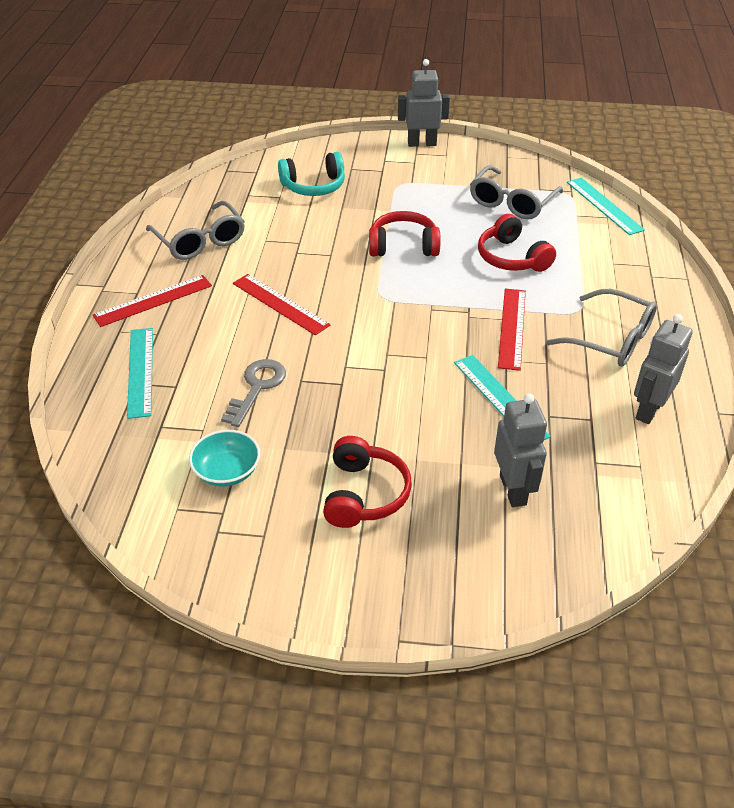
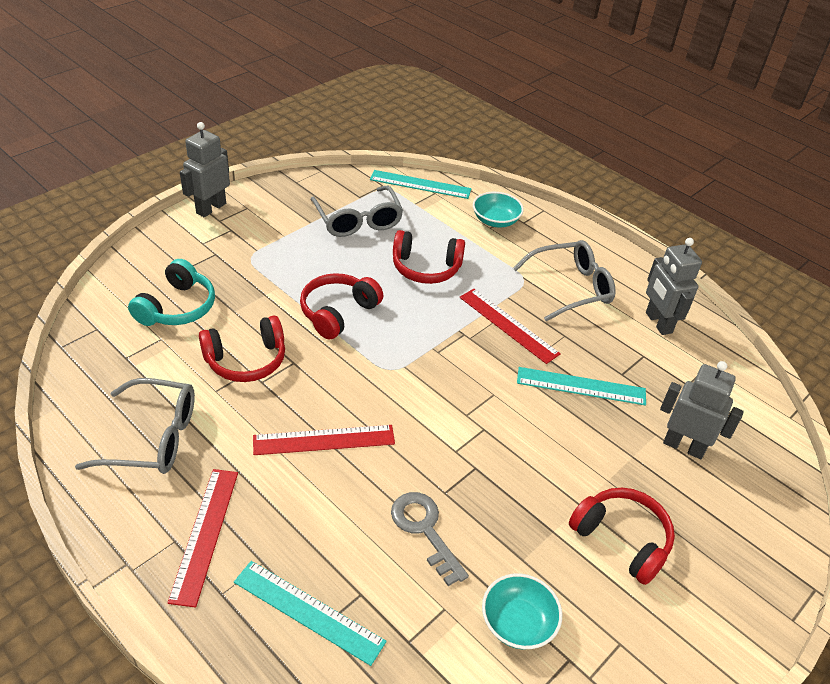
camera: 55 degrees left, 0 degrees up
(306, 236) = (246, 360): none -> red headphones
(626, 261) = (495, 221): none -> turquoise bowl

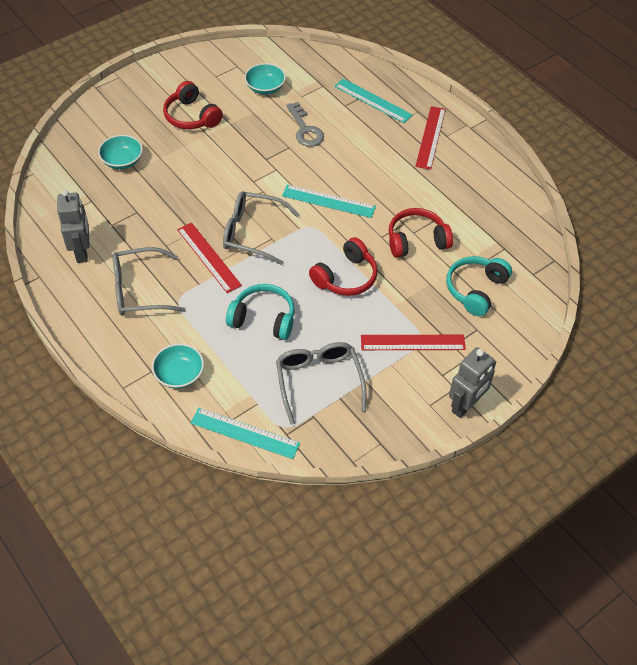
camera: 170 degrees left, 10 degrees up
(153, 438) = (471, 191): grey glasses -> grey glasses (252, 233)
(324, 440) = (361, 182): red ruler -> red ruler (413, 342)
(426, 268) = (263, 318): red headphones -> turquoise headphones
(581, 386) = (172, 204): turquoise ruler -> turquoise ruler (328, 201)
(683, 446) = (122, 161): grey robot -> turquoise bowl

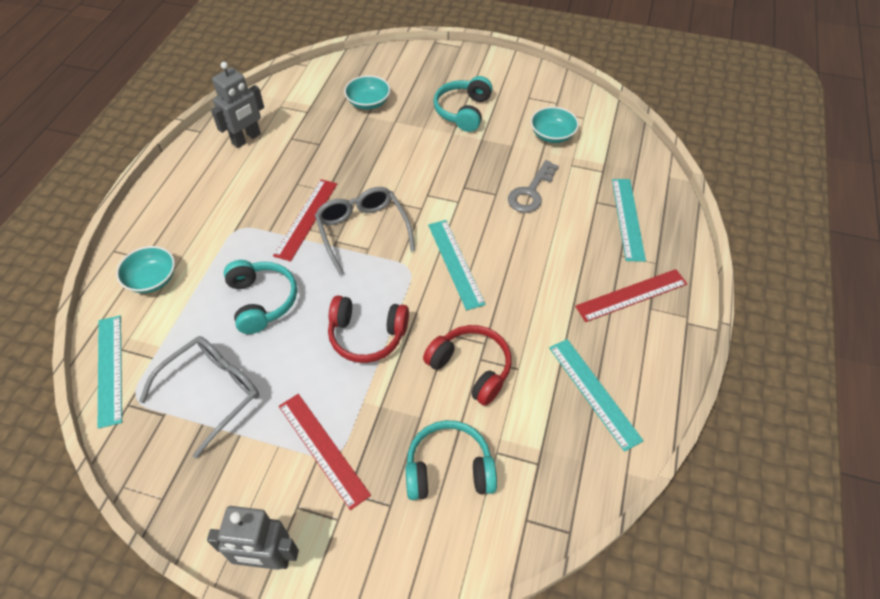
camera: 55 degrees right, 0 degrees up
(140, 290) = (231, 197): grey glasses -> none
(191, 116) = (463, 111): red headphones -> turquoise headphones
(480, 196) = (594, 392): none -> turquoise ruler

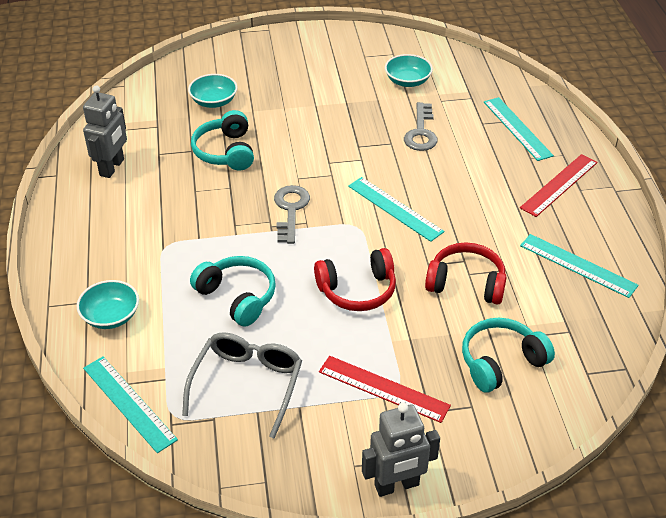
camera: 25 degrees left, 10 degrees down
(306, 219) = (228, 217): red ruler -> none
(362, 231) = (290, 210): grey glasses -> grey key
(463, 111) = (312, 84): turquoise headphones -> turquoise headphones (225, 152)

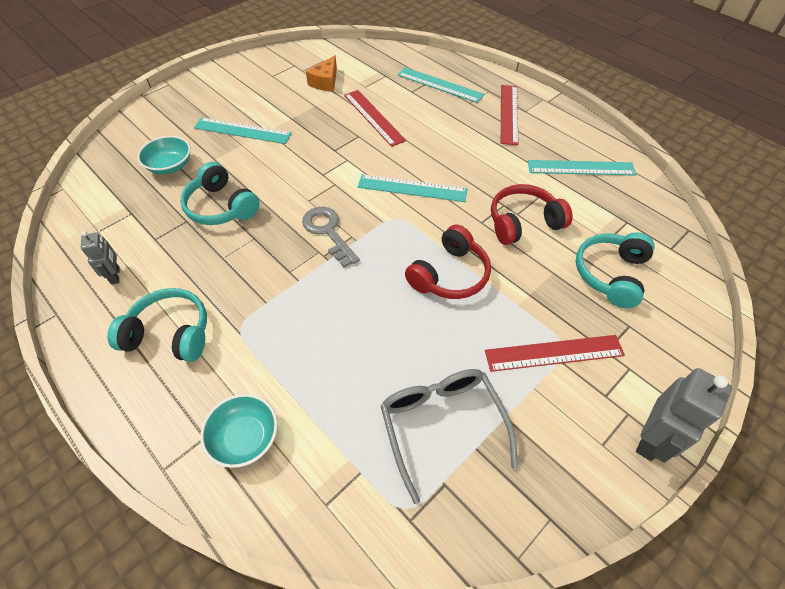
camera: 35 degrees left, 10 degrees up
(112, 167) = (115, 275): grey robot -> grey robot, size x0.59
(129, 403) = (347, 527): turquoise ruler -> turquoise ruler (242, 130)
(237, 297) = (354, 341): turquoise headphones -> turquoise headphones (170, 334)
(407, 81) = (325, 82): turquoise bowl -> orange cheese
(421, 132) = (373, 117): grey key -> red ruler

